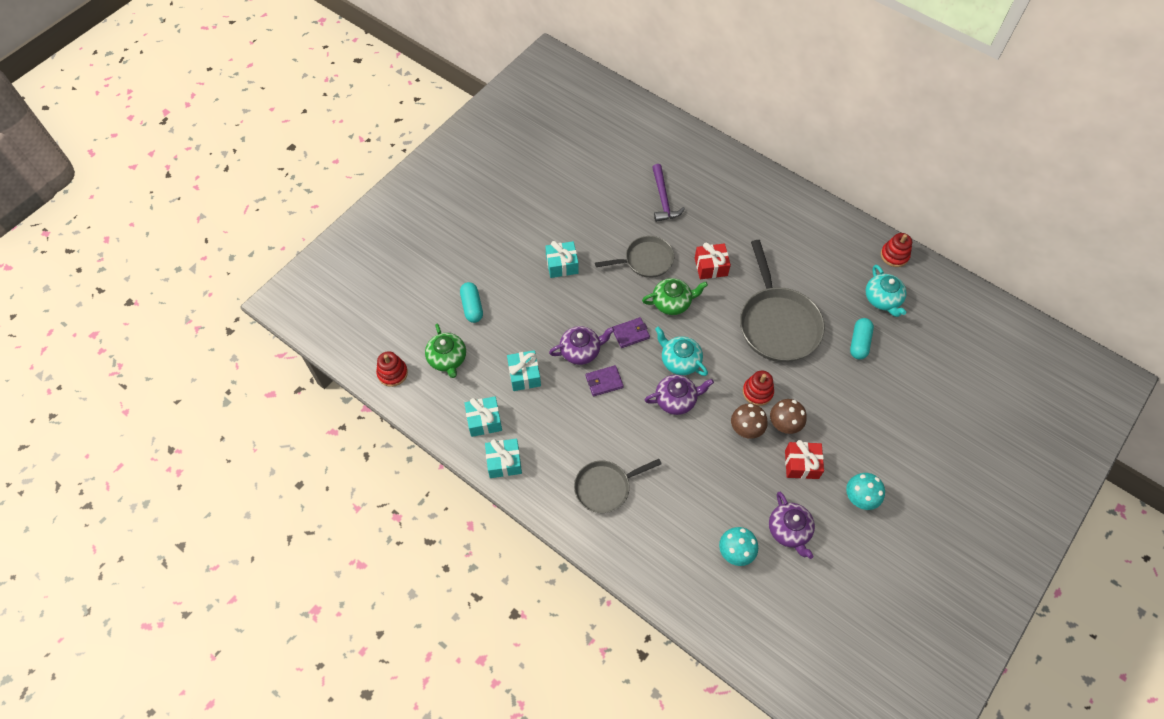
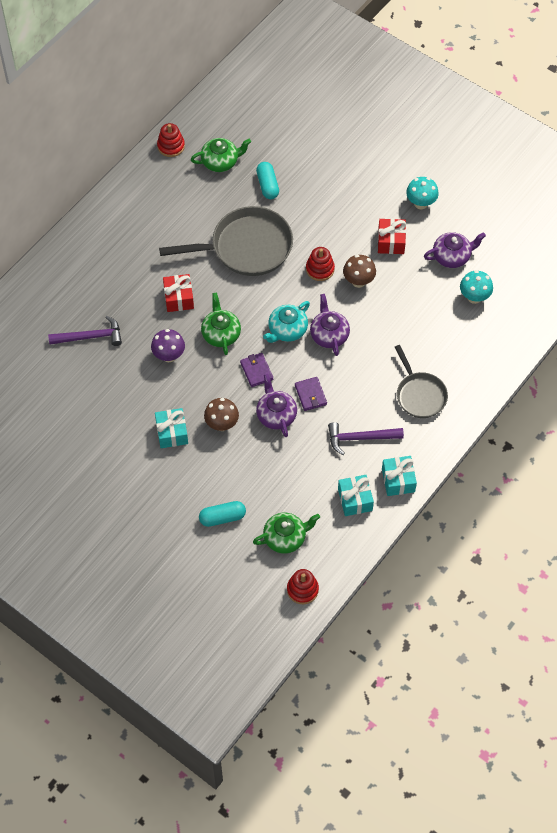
camera: 90 degrees left, 0 degrees up
(524, 375) = (304, 465): turquoise gift -> none
(554, 427) = (360, 438): none -> purple hammer
(645, 260) = (169, 355): grey pan -> purple mushroom
(784, 425) = (353, 251): brown mushroom -> brown mushroom (222, 424)
(859, 343) = (267, 185): turquoise capsule -> turquoise capsule turned 60 degrees clockwise
(882, 299) = (220, 162): turquoise teapot -> green teapot

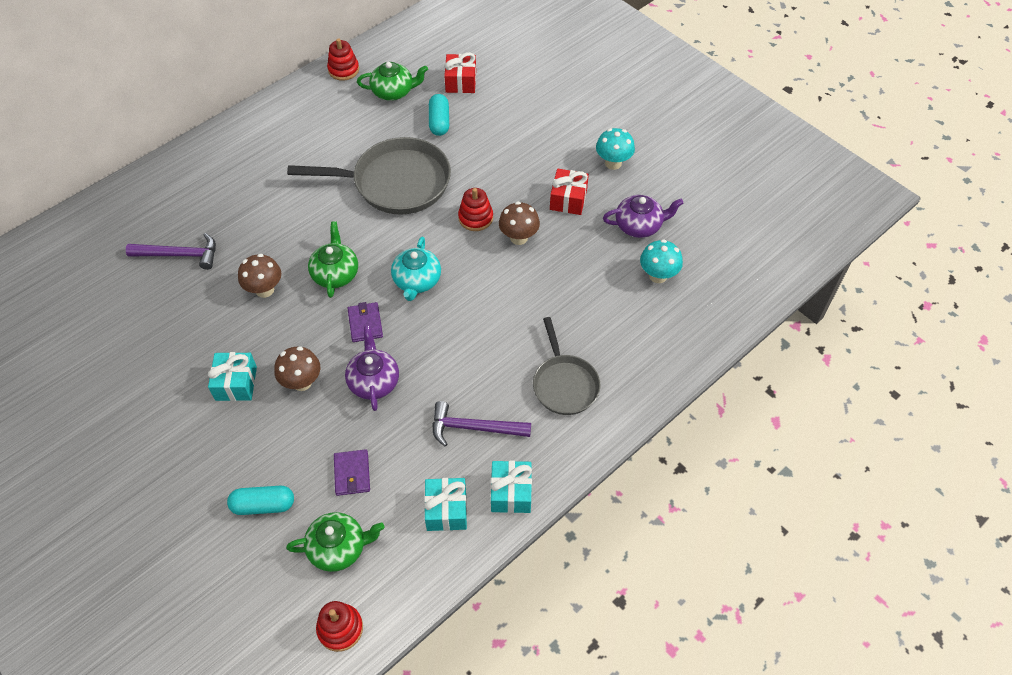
camera: 10 degrees right, 5 degrees down
(169, 355) = (265, 290): purple mushroom -> brown mushroom
(178, 298) = (298, 227): red gift -> red gift (461, 82)
(287, 330) = (417, 281): turquoise teapot -> turquoise teapot turned 45 degrees counterclockwise
(310, 395) = (424, 363): purple wallet -> purple wallet (352, 474)
(329, 335) = (467, 294): purple teapot -> none

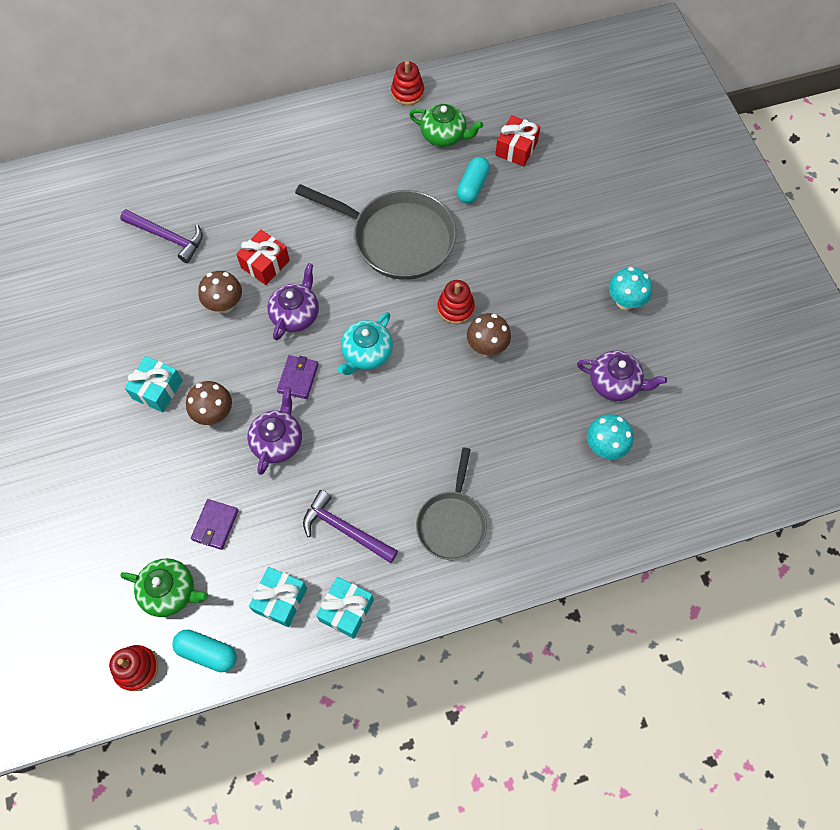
camera: 25 degrees right, 10 degrees up
(263, 505) = (127, 520): turquoise capsule -> turquoise capsule (207, 652)
(335, 273) = (296, 314): green teapot -> purple teapot
(568, 199) = (557, 324): red gift -> red gift (265, 264)

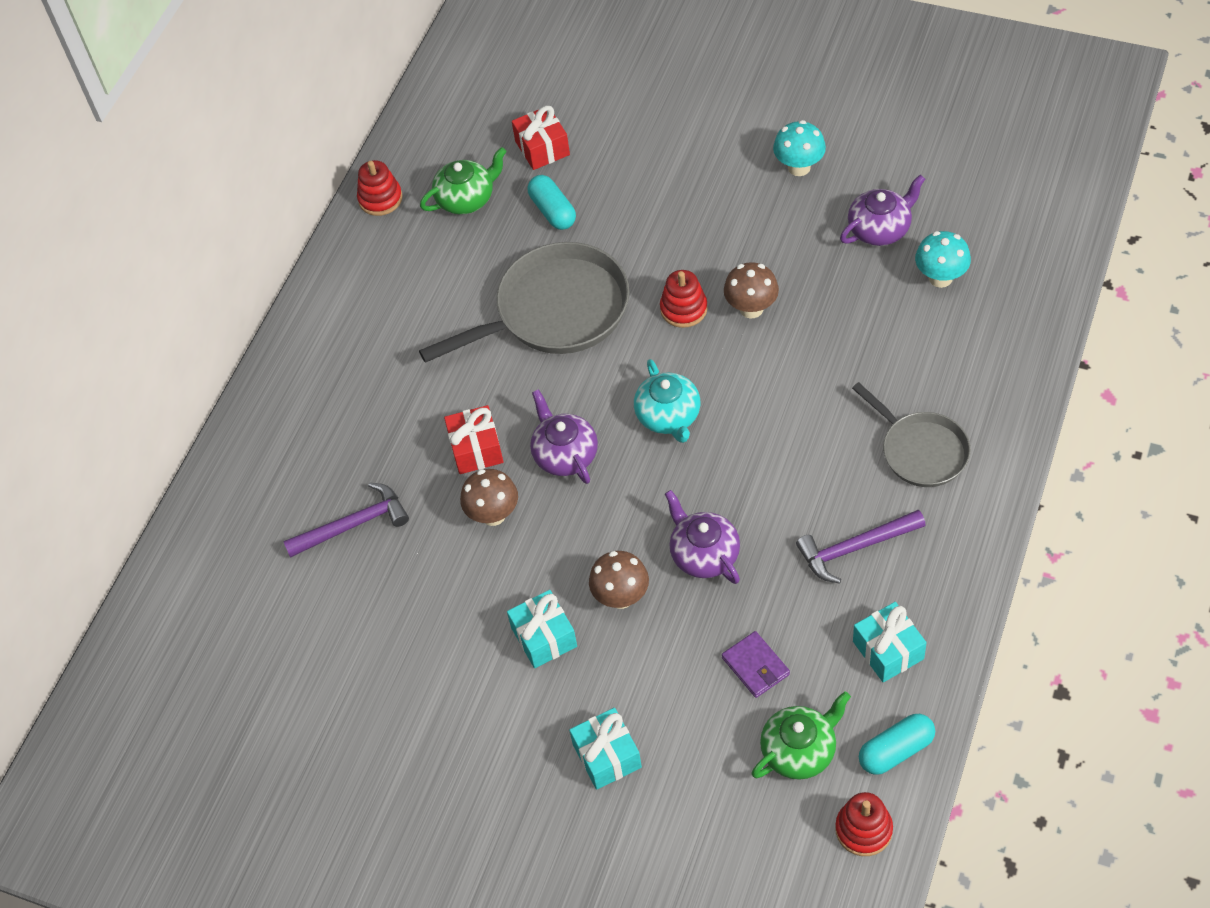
camera: 45 degrees left, 10 degrees down
(298, 378) = (645, 495): purple wallet -> none
(346, 610) = (944, 596): turquoise gift -> turquoise gift (607, 756)

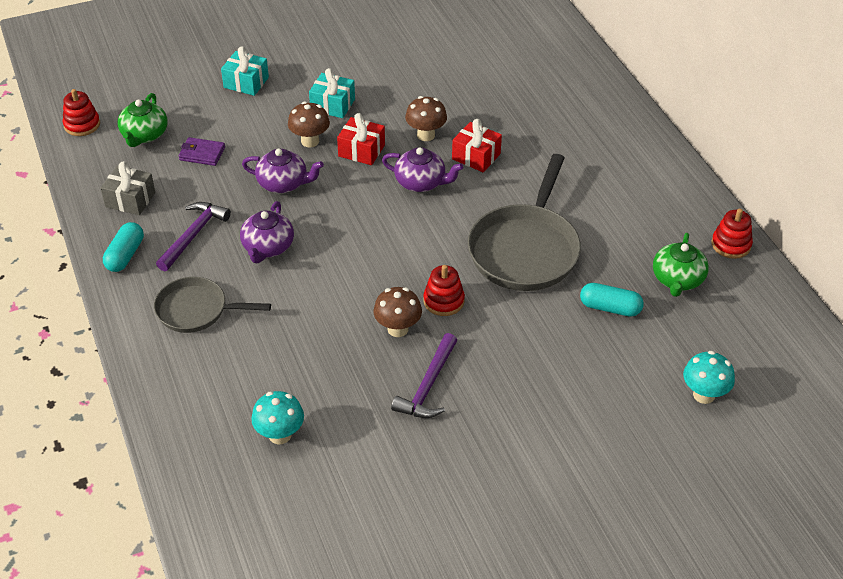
camera: 130 degrees right, 10 degrees down
(353, 524) = (495, 91): purple hammer -> purple hammer (428, 386)
(542, 148) = (677, 346): red gift -> red gift (361, 150)
(668, 416) = (381, 236): turquoise teapot -> none
(799, 167) = (473, 455): turquoise mushroom -> turquoise mushroom (704, 395)
(880, 229) = (360, 445): purple teapot -> purple teapot (267, 247)
(888, 650) = (130, 200): turquoise gift -> grey gift
(896, 750) = (89, 162): turquoise capsule -> turquoise capsule (125, 255)

